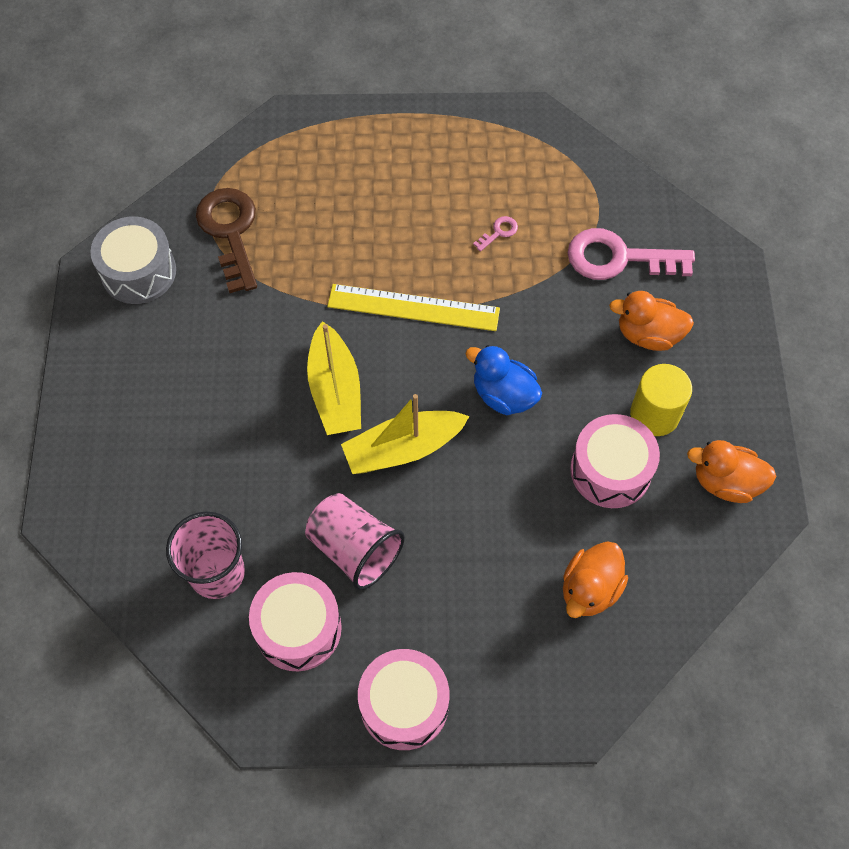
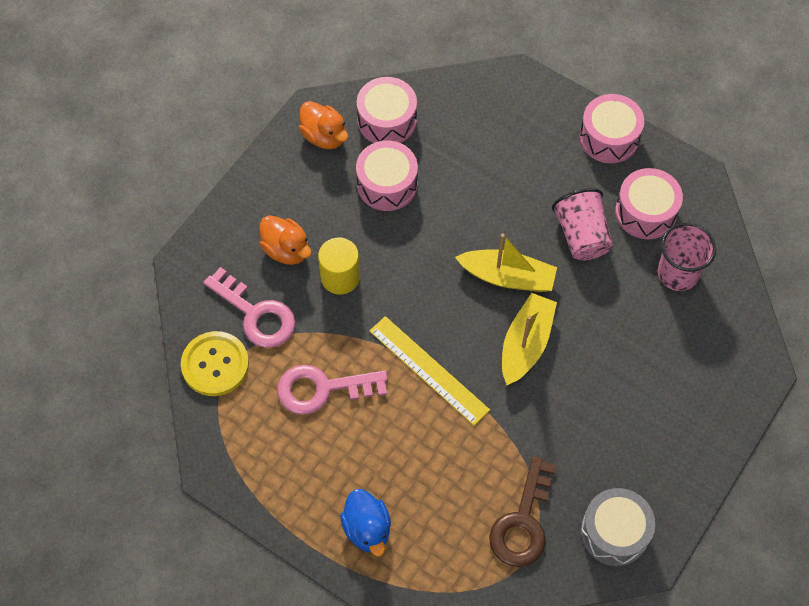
camera: 145 degrees left, 0 degrees up
(499, 232) = (322, 389): pink key -> pink key, size x2.43
(503, 395) = (415, 270): blue duck -> blue duck (367, 529)
(590, 589) = (456, 130): orange duck -> none
(612, 195) = (215, 365): none -> yellow button
(654, 414) = (330, 199): yellow cylinder -> yellow cylinder (340, 277)
(676, 548) = (387, 120): none -> pink drum

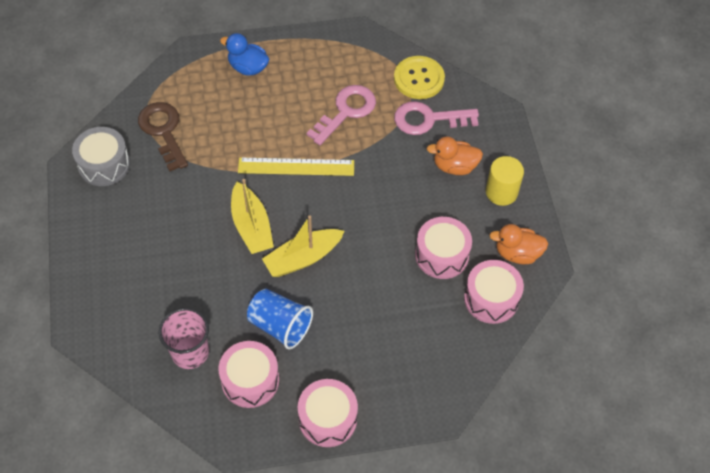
camera: 135 degrees right, 5 degrees down
(340, 277) = (405, 176): yellow cylinder -> yellow cylinder (501, 192)
(581, 235) = (280, 326): pink cup -> blue cup

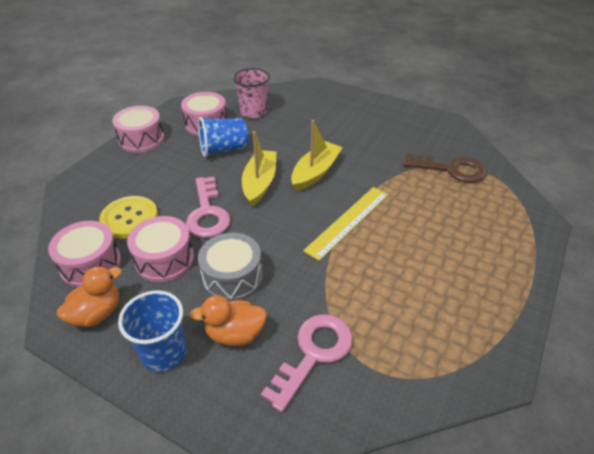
camera: 130 degrees right, 15 degrees down
(104, 164) = (440, 133): grey drum -> grey drum (232, 277)
(248, 67) = (497, 249): blue duck -> none
(251, 226) = (315, 172): yellow boat -> yellow boat turned 105 degrees clockwise
(346, 111) = (383, 290): pink key -> pink key (207, 213)
(419, 79) = (380, 387): yellow button -> yellow button (129, 218)
(454, 166) = (235, 334): orange duck -> orange duck turned 135 degrees counterclockwise
(501, 192) = (164, 352): yellow cylinder -> blue cup

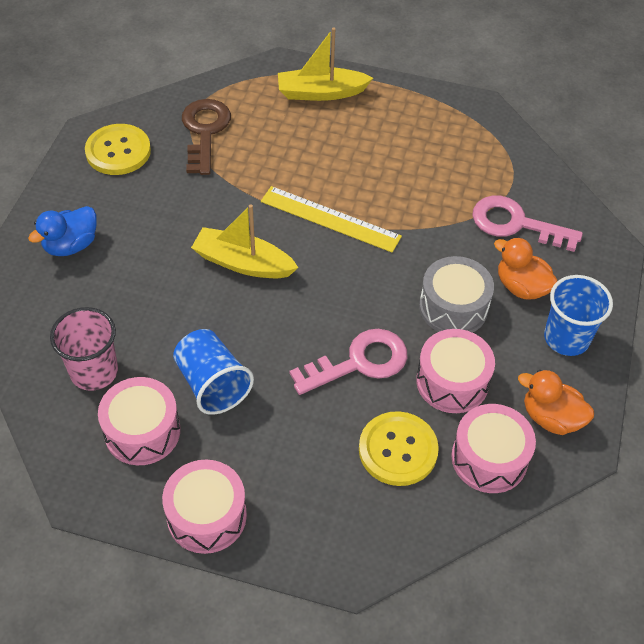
camera: 105 degrees left, 10 degrees up
(235, 334) = (521, 287): orange duck -> orange duck turned 150 degrees clockwise
(260, 183) = (282, 320): yellow boat -> yellow boat (321, 93)
(349, 110) = (71, 245): none -> blue duck
(430, 131) = (118, 151): none -> yellow button

